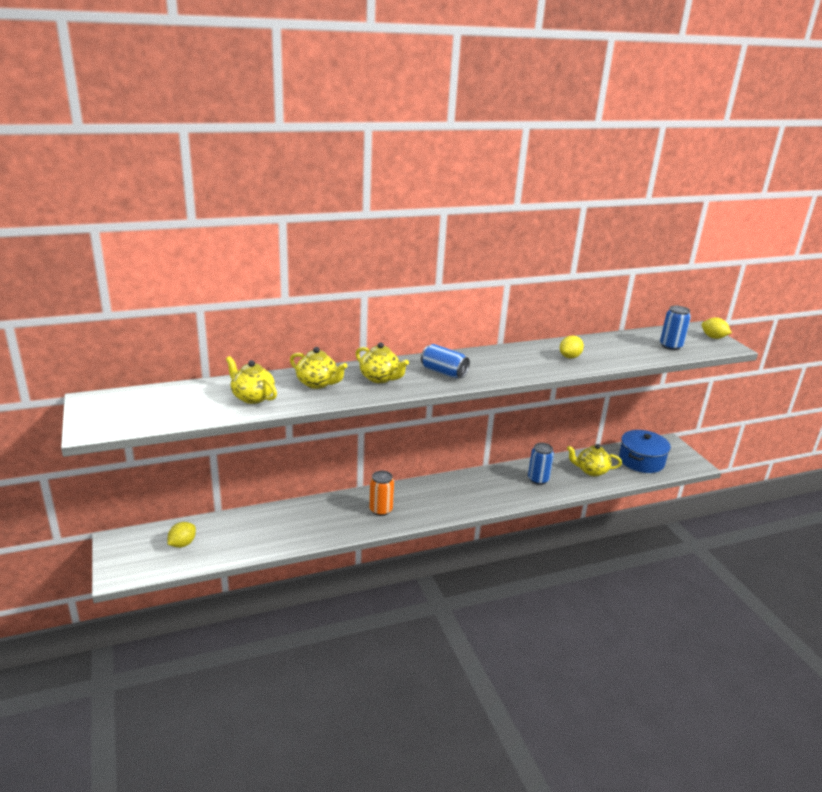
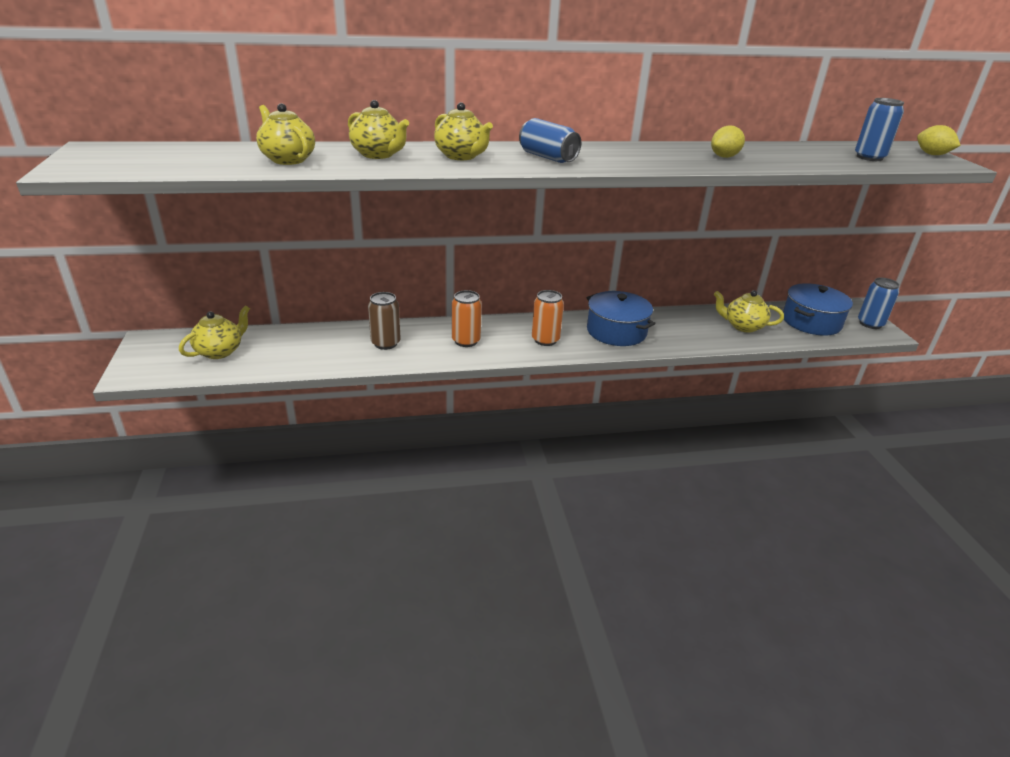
camera: 10 degrees right, 5 degrees up
(182, 544) = (220, 351): yellow lemon -> yellow teapot
(317, 520) = (385, 343): none -> brown can
(443, 501) = (545, 340): none -> orange can
(496, 487) = (616, 331): none -> blue pot
(538, 479) = (672, 329): blue can -> blue can (870, 324)

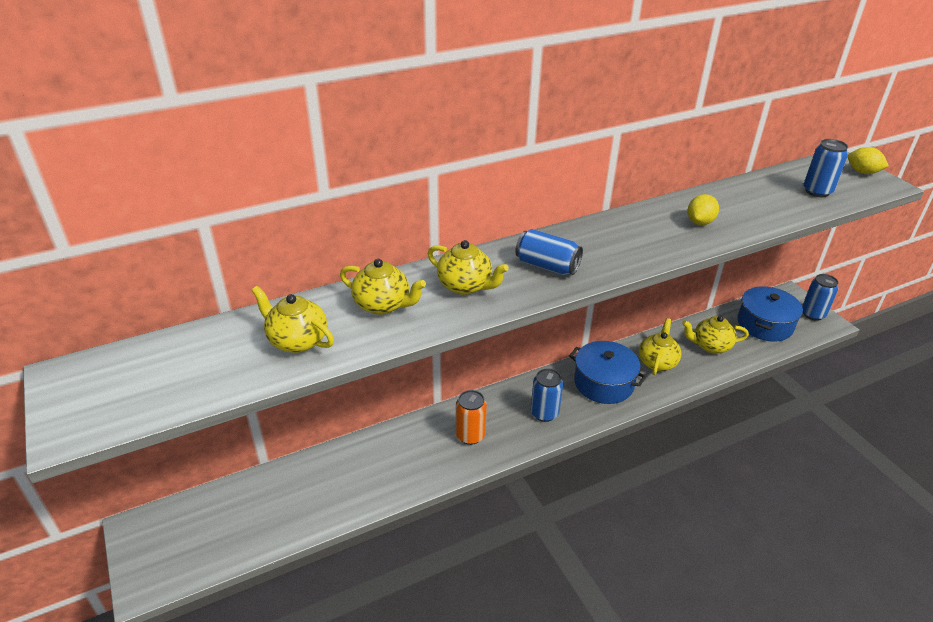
camera: 15 degrees left, 5 degrees up
(220, 351) = (225, 522): yellow teapot -> yellow teapot (657, 362)
(385, 343) = (393, 461): brown can -> none
(545, 340) = (544, 413): orange can -> blue can

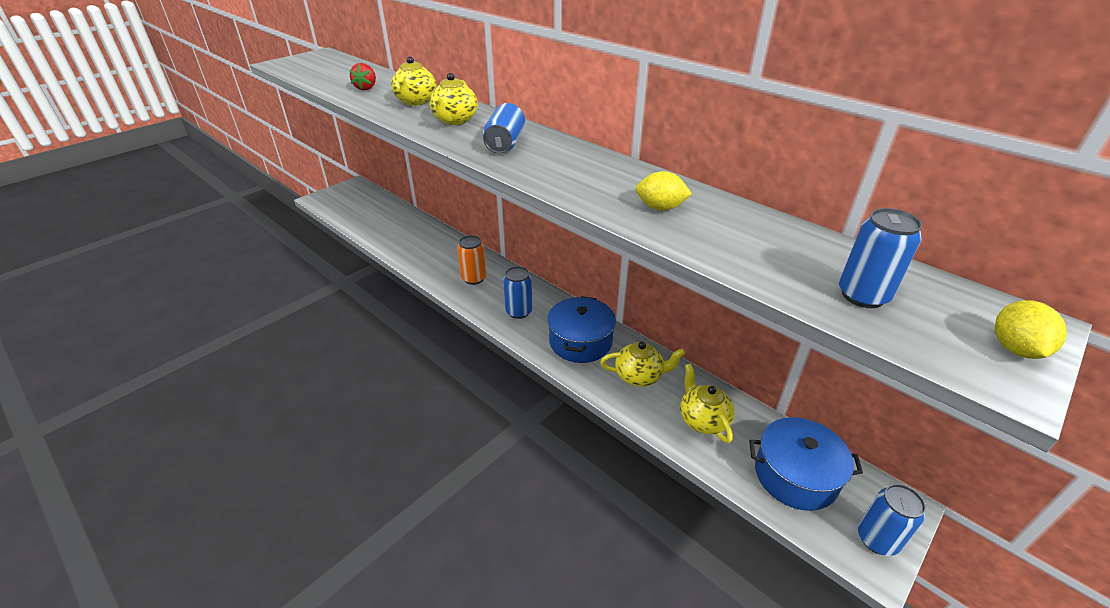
camera: 70 degrees right, 0 degrees up
(297, 340) = (366, 88): yellow teapot -> red strawberry

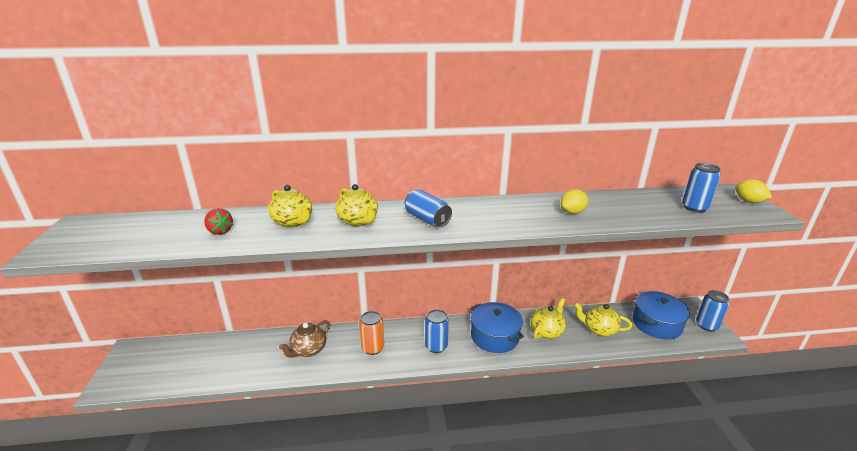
camera: 50 degrees left, 10 degrees down
(434, 250) = (308, 350): none -> brown teapot

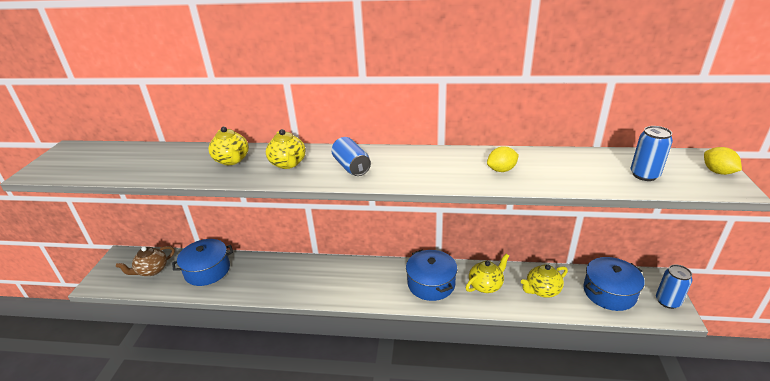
camera: 15 degrees right, 5 degrees up
(220, 231) = (169, 164): red strawberry -> none
(247, 353) = (207, 270): none -> blue pot
(308, 350) = (257, 274): brown teapot -> brown teapot (152, 270)
(373, 348) = (313, 280): orange can -> none
(436, 346) = (371, 286): blue can -> none
(599, 329) = (542, 290): yellow teapot -> yellow teapot turned 60 degrees counterclockwise

